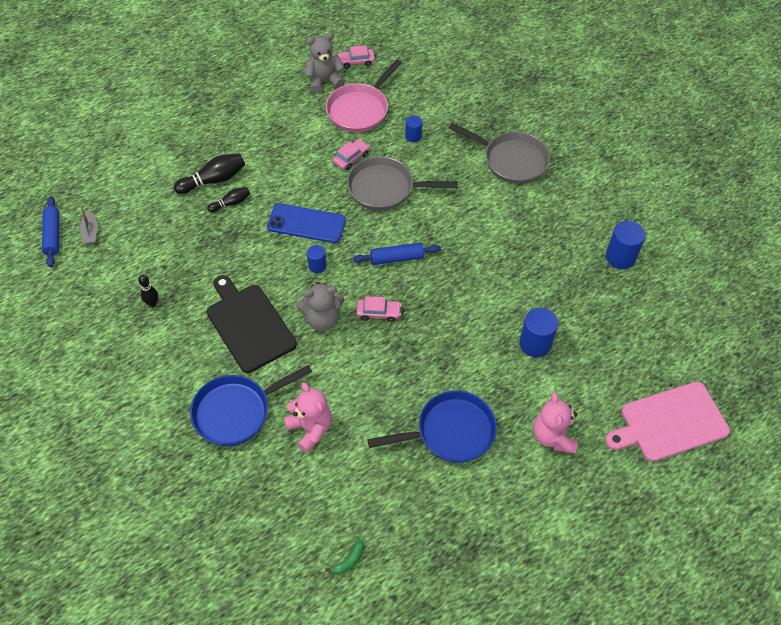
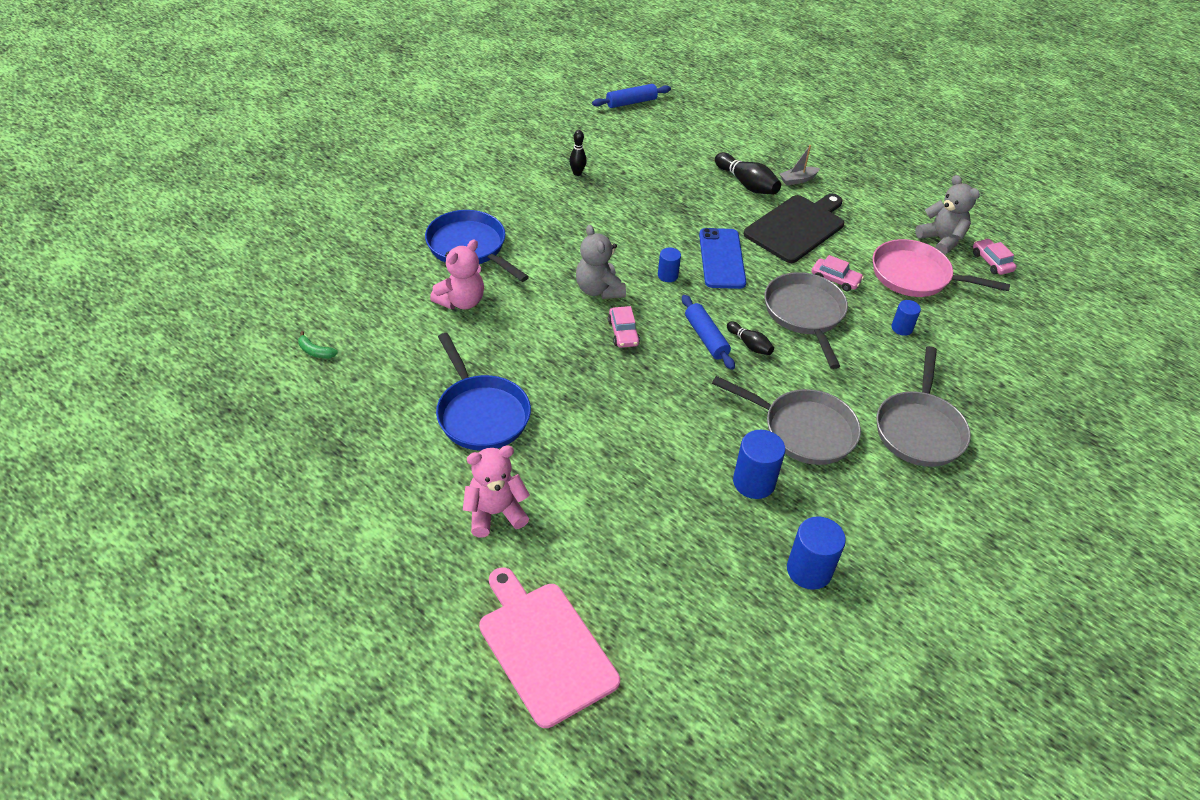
camera: 75 degrees right, 10 degrees down
(90, 232) = (644, 122): grey boat -> grey boat (798, 180)
(231, 203) = (722, 201): black bowling pin -> black bowling pin (749, 345)
(249, 325) = (573, 239): black cutting board -> black cutting board (796, 227)
(501, 225) = (803, 430): none -> grey pan
(535, 344) = (627, 483): blue cylinder -> blue cylinder (754, 482)

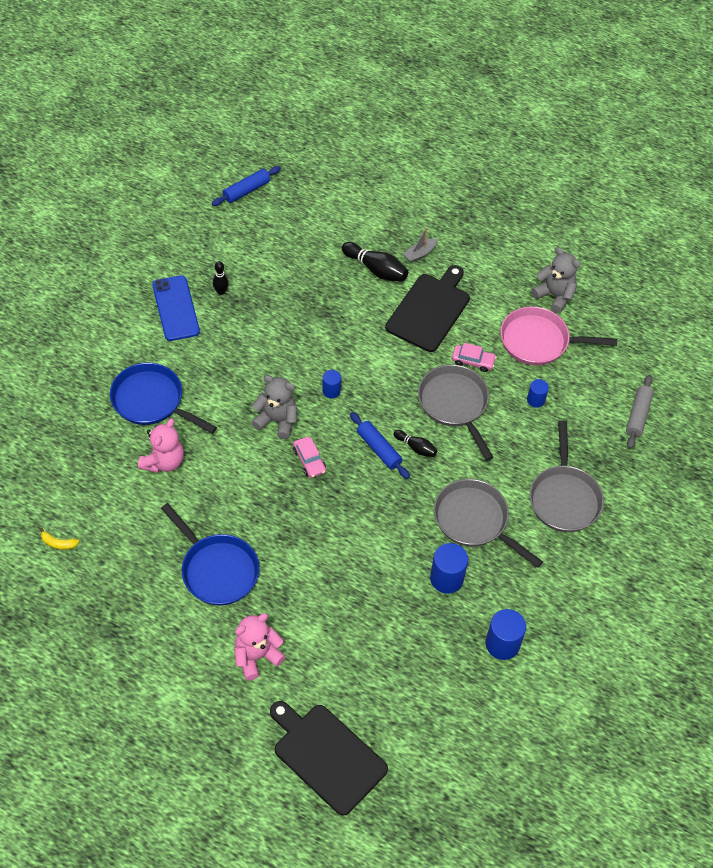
camera: 15 degrees left, 10 degrees up
(315, 351) = (58, 543): green banana -> yellow banana
(544, 648) = (327, 756): pink cutting board -> black cutting board
(599, 290) = (277, 420): grey teddy bear -> grey teddy bear turned 150 degrees clockwise
(722, 259) = (373, 361): blue phone -> blue phone (176, 308)
(803, 430) = (475, 521): grey pan -> grey pan turned 150 degrees counterclockwise
(991, 262) = (599, 310): pink car -> none
(1024, 366) = (638, 415): none -> grey rolling pin

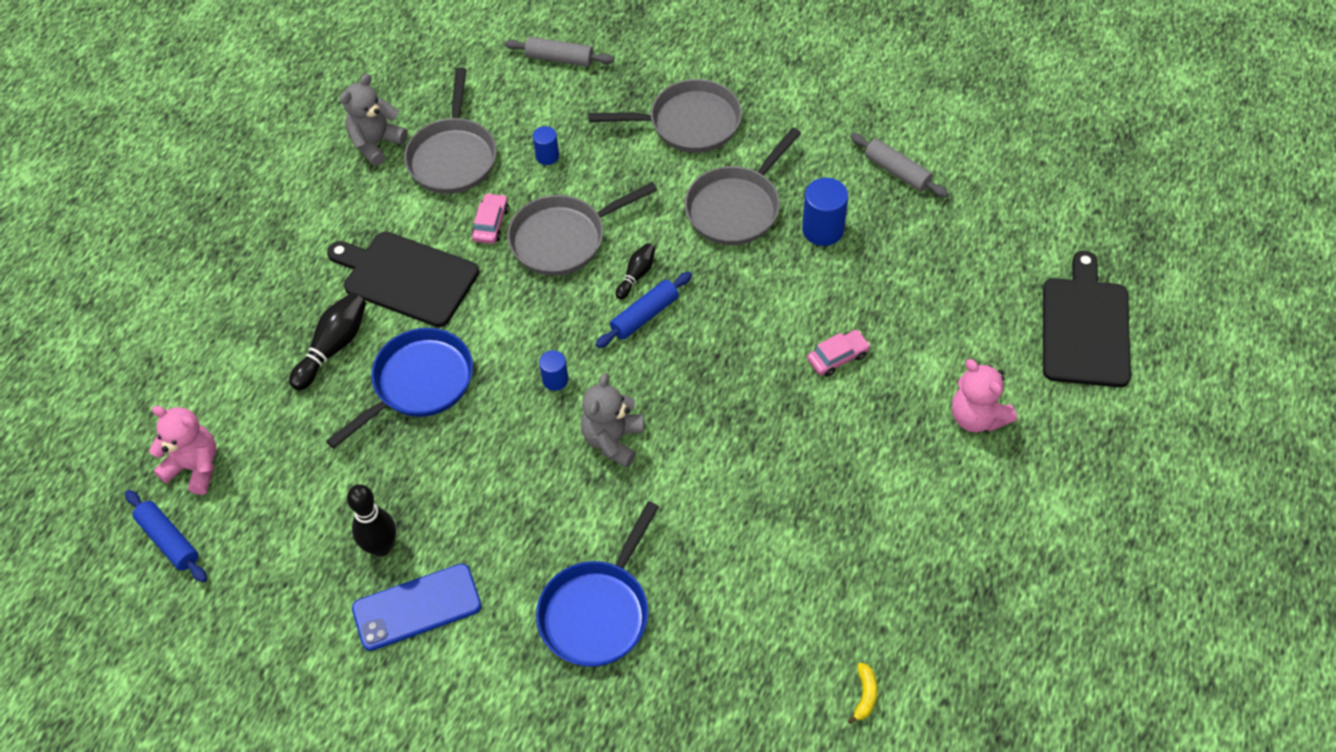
camera: 90 degrees left, 0 degrees up
(163, 461) = (702, 576): pink teddy bear -> pink teddy bear (195, 467)
(216, 569) = (863, 481): blue pan -> blue pan (418, 384)
(221, 292) = (381, 547): black bowling pin -> black bowling pin, size x1.67
(309, 460) = (674, 393): pink car -> pink car (837, 357)
(327, 756) = (1085, 327): black cutting board -> black cutting board turned 150 degrees clockwise
(420, 253) = (303, 296): grey boat -> none
(502, 644) = (897, 172): blue cylinder -> grey rolling pin
(539, 341) = (453, 156): pink pan -> grey pan

